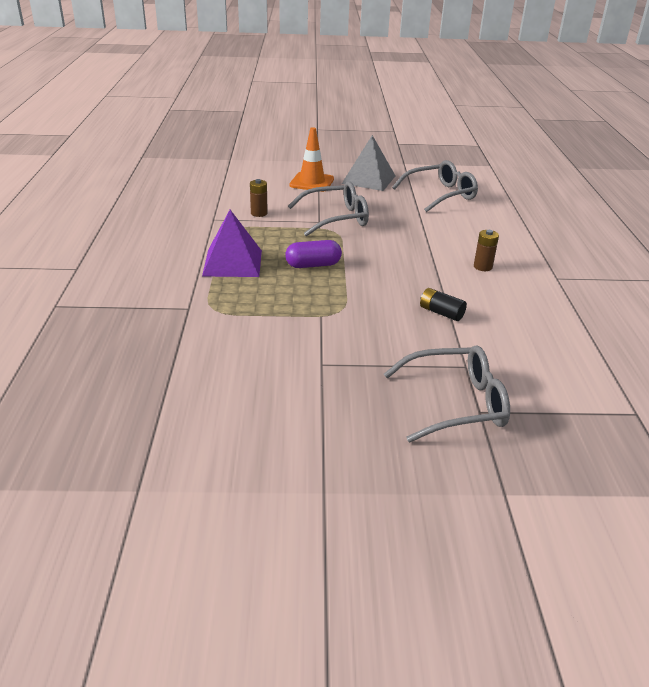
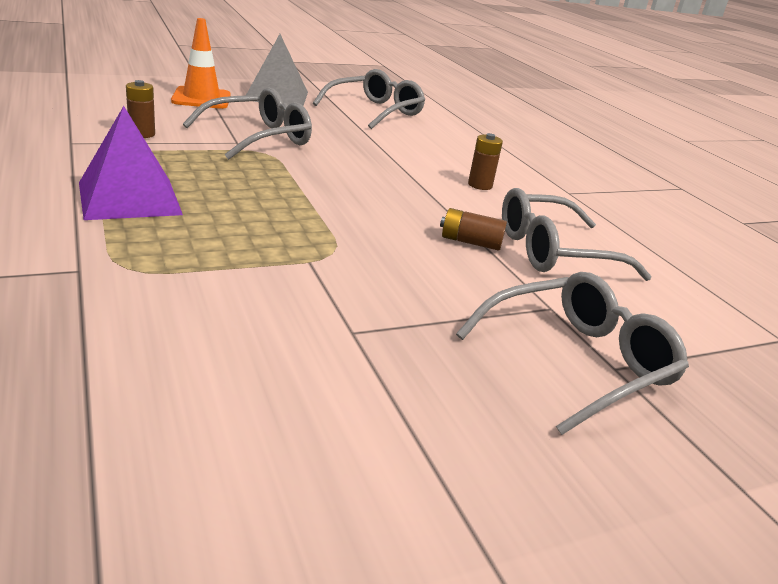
camera: 25 degrees left, 5 degrees down
(313, 265) = (259, 195): purple capsule -> none
(441, 313) = (470, 242): black battery -> brown battery
(501, 326) = (553, 252): none -> grey glasses

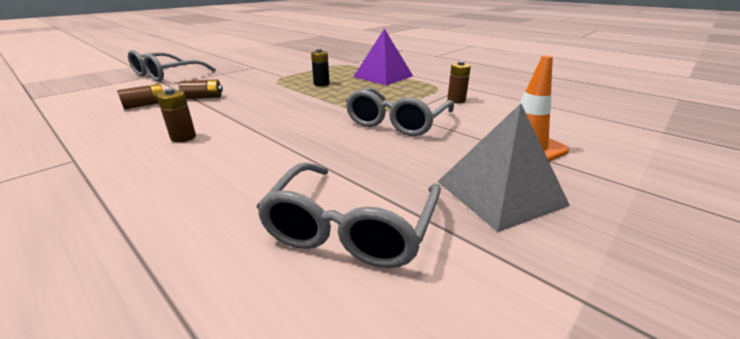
camera: 160 degrees right, 0 degrees up
(264, 215) = (321, 84): none -> black battery
(553, 252) = (146, 105): grey glasses -> brown battery

